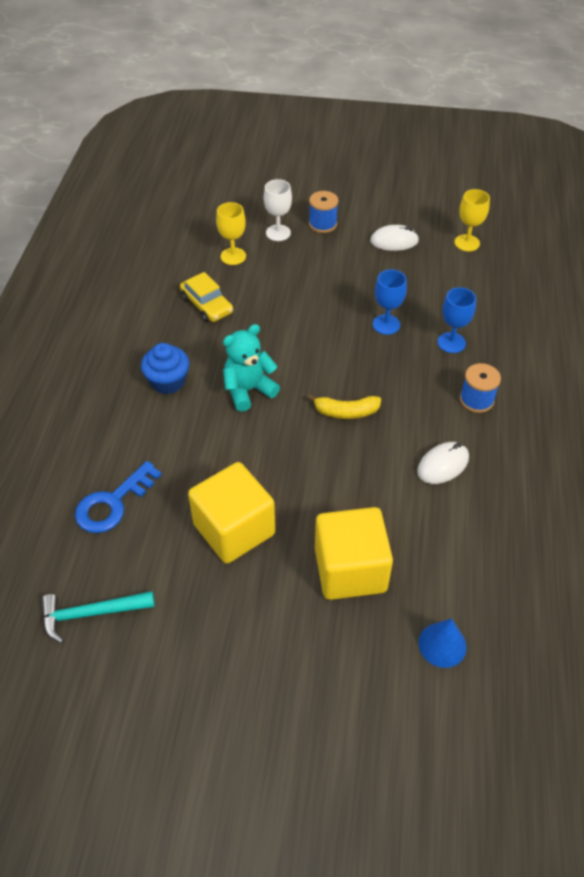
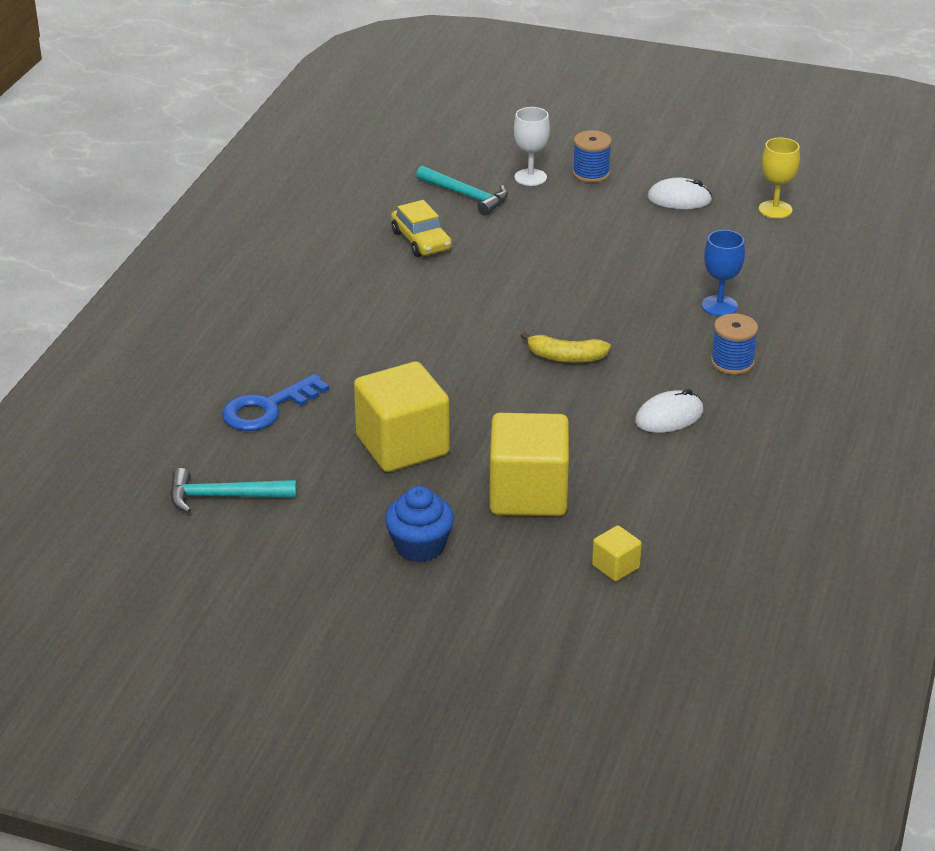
camera: 10 degrees right, 15 degrees down
(168, 381) = (356, 308): blue cupcake -> blue cupcake (420, 546)
(233, 256) = (466, 196): yellow goblet -> turquoise hammer
(248, 390) = (451, 325): turquoise teddy bear -> none
(386, 324) = (642, 280): blue goblet -> none
(442, 644) = (615, 566): blue cone -> yellow cube

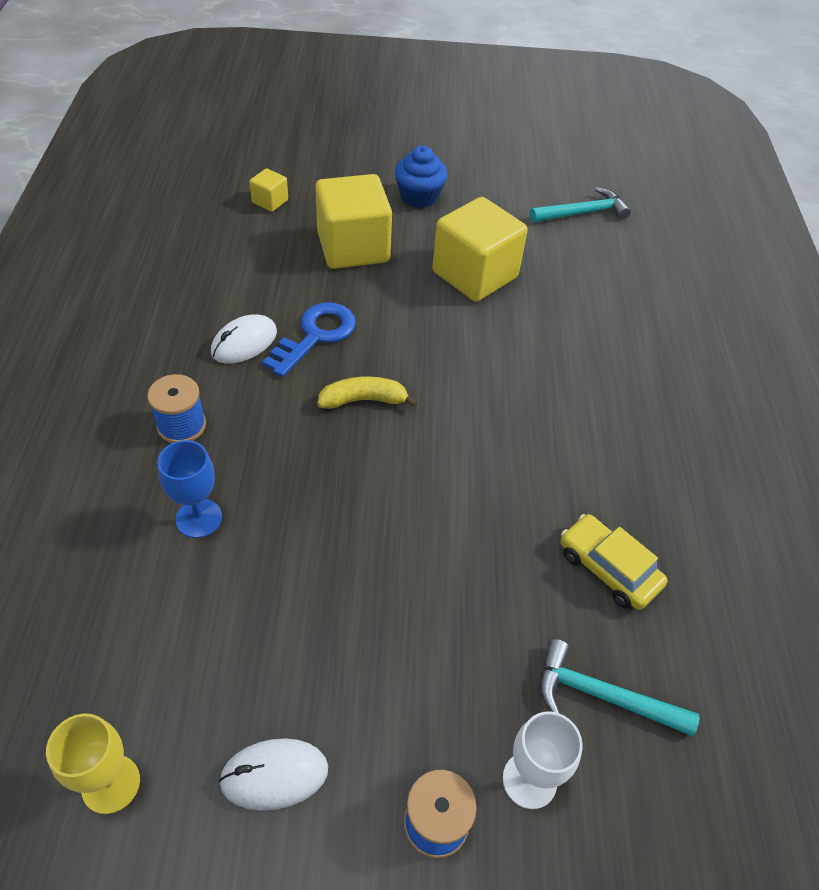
camera: 160 degrees right, 15 degrees up
(267, 408) = (608, 292): blue key -> blue key (316, 335)

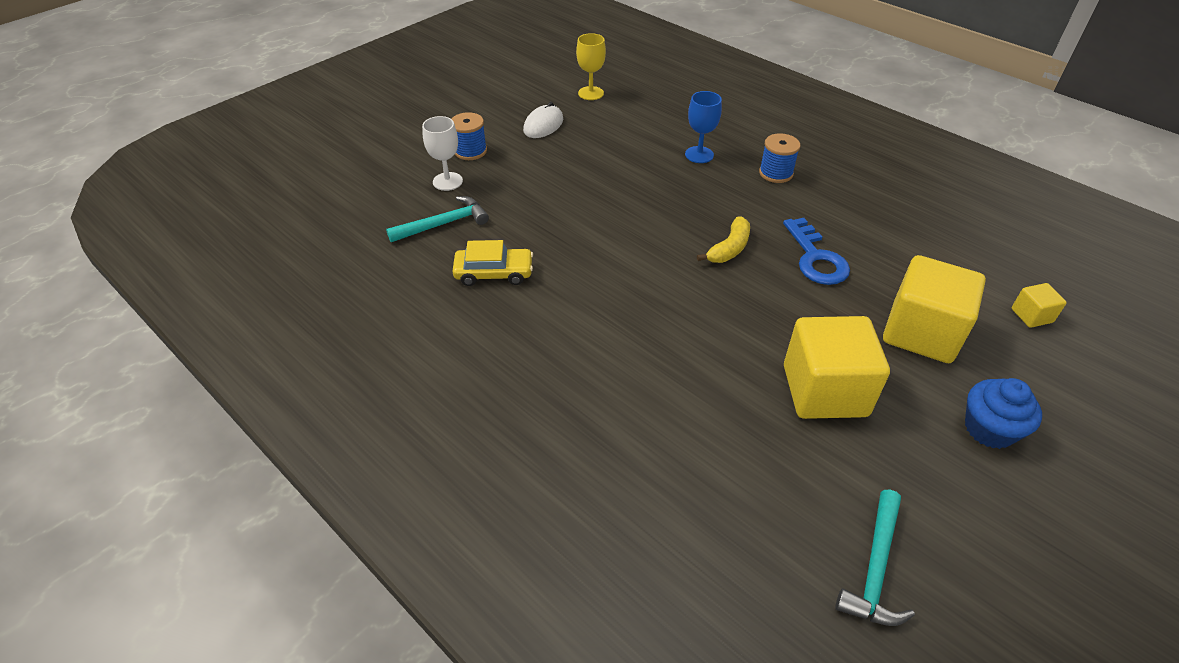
camera: 135 degrees right, 5 degrees down
(244, 342) = (835, 224): white mouse -> none

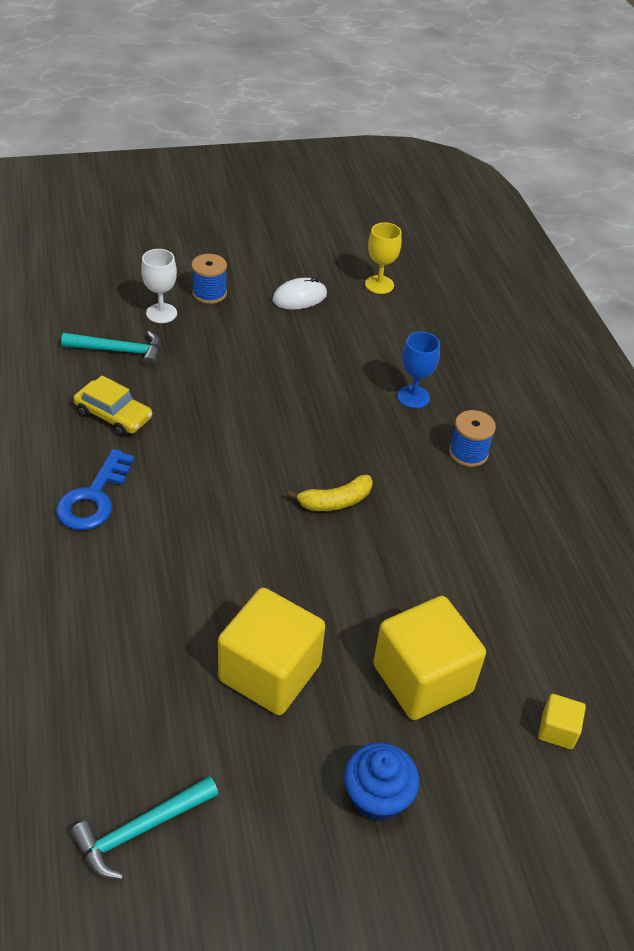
camera: 30 degrees right, 0 degrees up
(816, 258) = (406, 554): blue key -> blue key (94, 498)

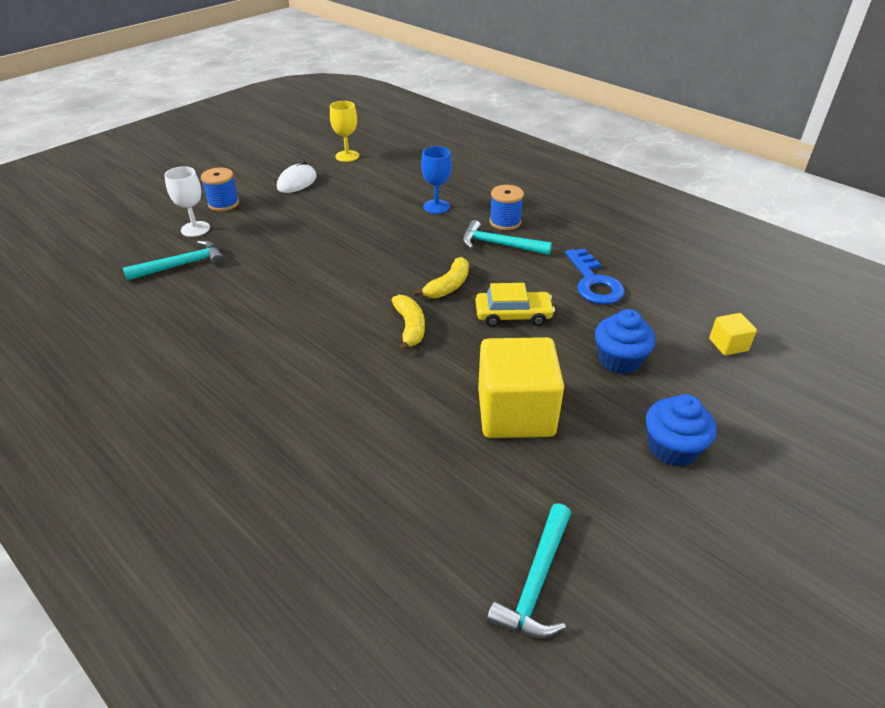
camera: 30 degrees left, 5 degrees down
(94, 498) = (256, 369): blue key -> blue key (594, 282)
(114, 415) = (218, 307): yellow car -> yellow car (513, 315)
(257, 528) = (410, 327): none -> yellow banana
(422, 678) = (619, 360): yellow cube -> blue cupcake
(434, 479) = (499, 245): none -> turquoise hammer

